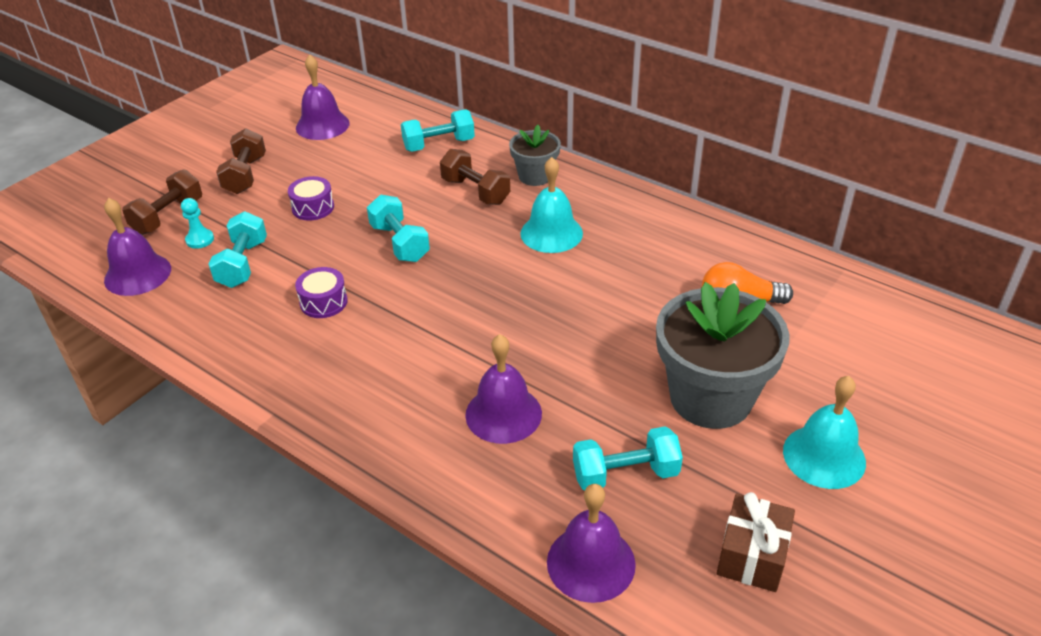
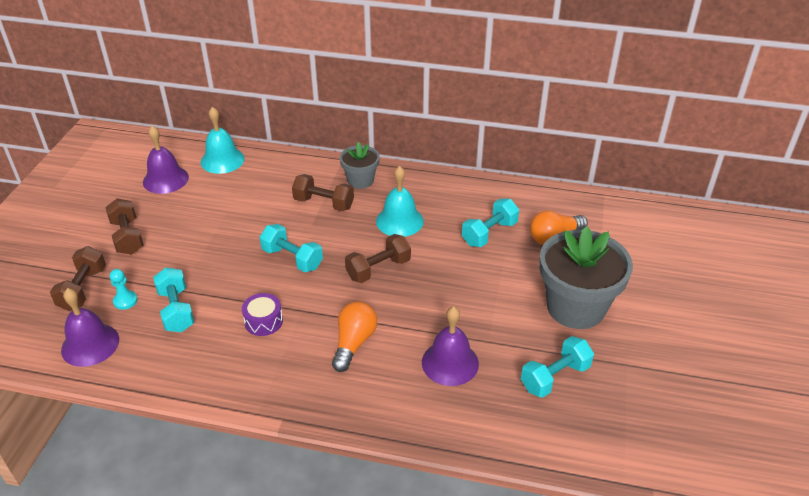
camera: 25 degrees left, 0 degrees up
(313, 207) = (204, 249): purple drum -> none
(406, 356) = (354, 343): none -> orange light bulb
(439, 145) = (271, 173): turquoise dumbbell -> turquoise dumbbell (489, 233)
(489, 281) = (378, 269): none -> brown dumbbell
(591, 563) = (570, 444): purple bell -> none
(752, 555) = (661, 402): brown gift -> none
(824, 456) = (664, 324): turquoise bell -> turquoise bell (222, 160)

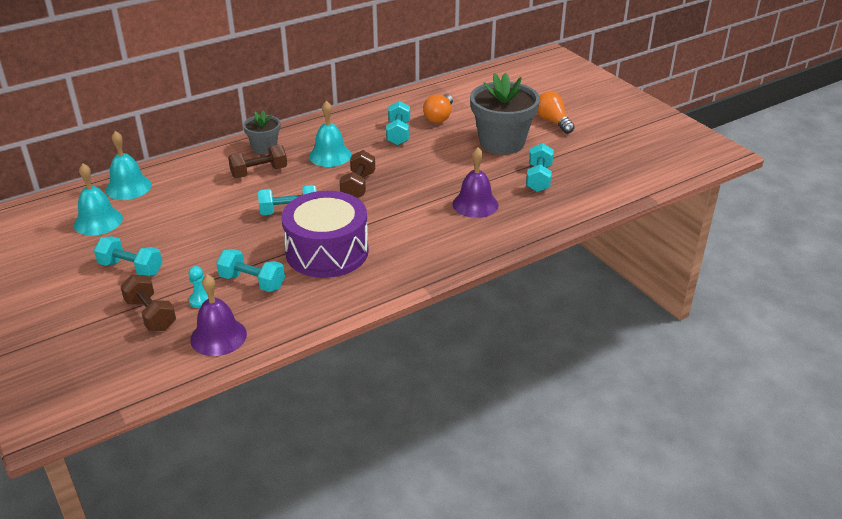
camera: 45 degrees left, 5 degrees down
(127, 237) = (131, 268): brown dumbbell -> turquoise dumbbell
(165, 179) = (98, 221): purple bell -> turquoise bell
(263, 321) = (327, 252): purple drum -> purple drum, size x2.39
(354, 343) = (404, 228): orange light bulb -> orange light bulb (553, 122)

